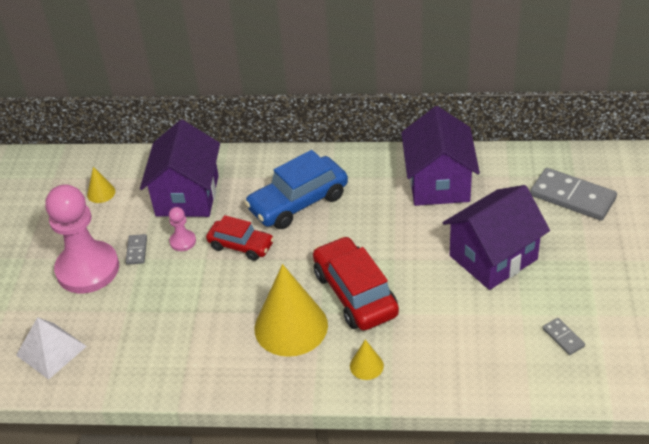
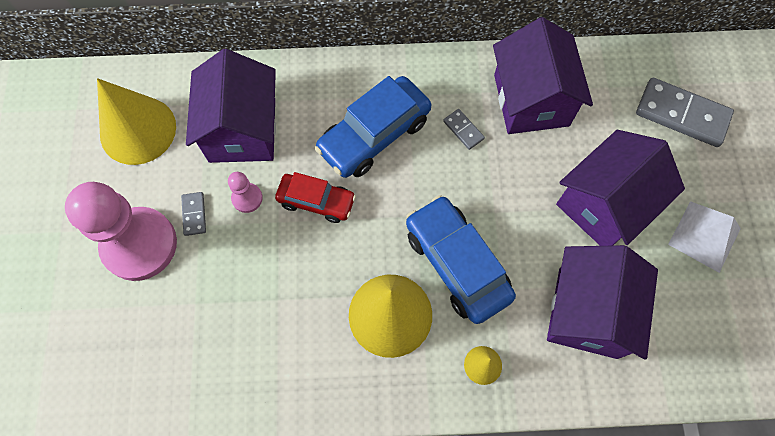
camera: 10 degrees left, 25 degrees up
(51, 350) = (114, 366): white pyramid -> white pyramid (704, 236)
(101, 193) = (138, 130): yellow cone -> yellow cone, size x2.26
(355, 293) = (456, 264): red car -> blue car
(466, 333) = (587, 312): none -> purple house
(563, 337) = (693, 312): grey domino -> grey domino (463, 130)

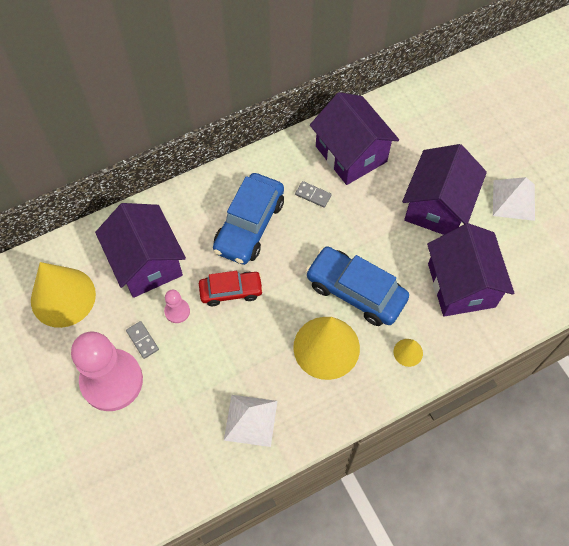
camera: 25 degrees left, 5 degrees down
(263, 360) = (251, 420): none -> white pyramid
(682, 114) = (460, 122): grey domino -> none

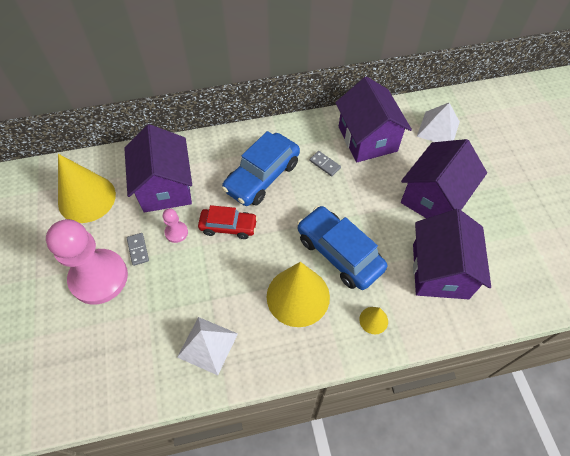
camera: 15 degrees right, 5 degrees down
(513, 200) = (507, 208): white pyramid -> white pyramid (438, 129)

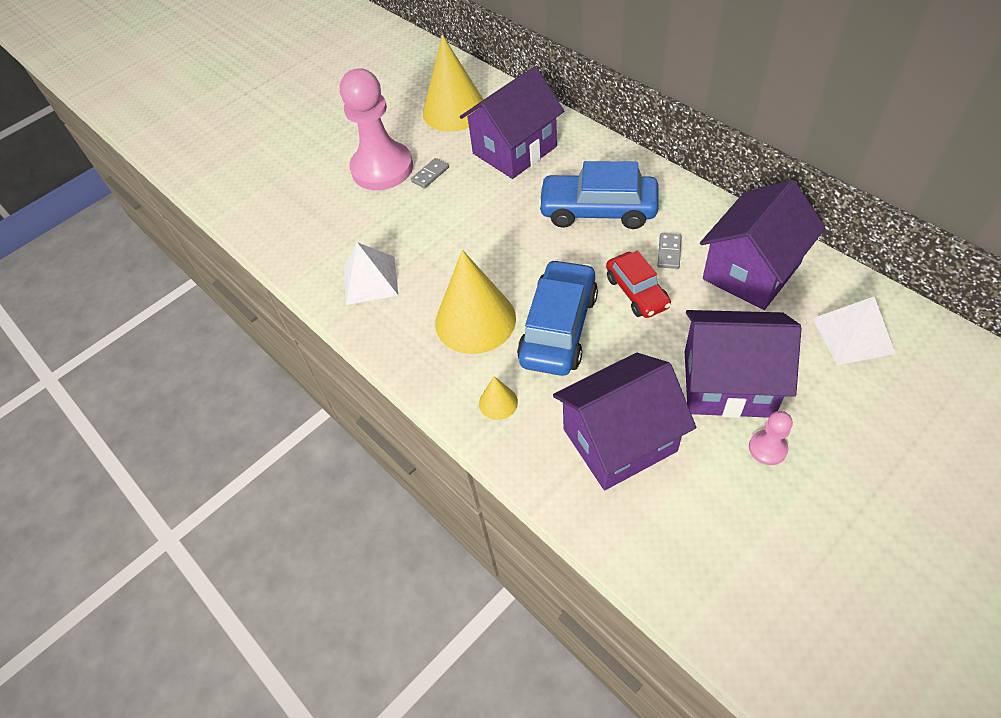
camera: 65 degrees right, 5 degrees down
(176, 232) = (471, 188): pink pawn -> pink pawn (767, 448)
(228, 227) = (511, 220): red car -> red car (637, 292)

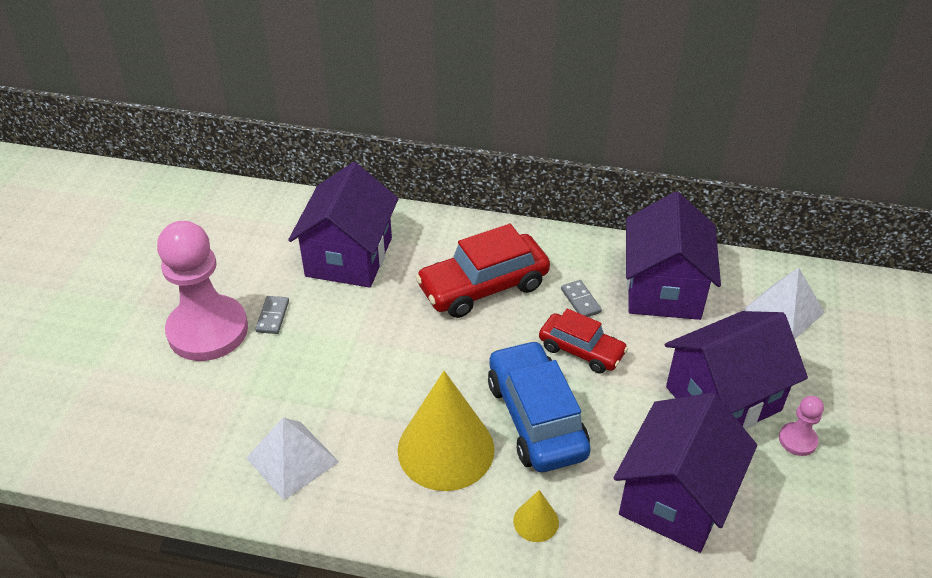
camera: 40 degrees left, 10 degrees down
(454, 110) = (246, 237): yellow cone -> none
(598, 211) = (483, 287): blue car -> red car

